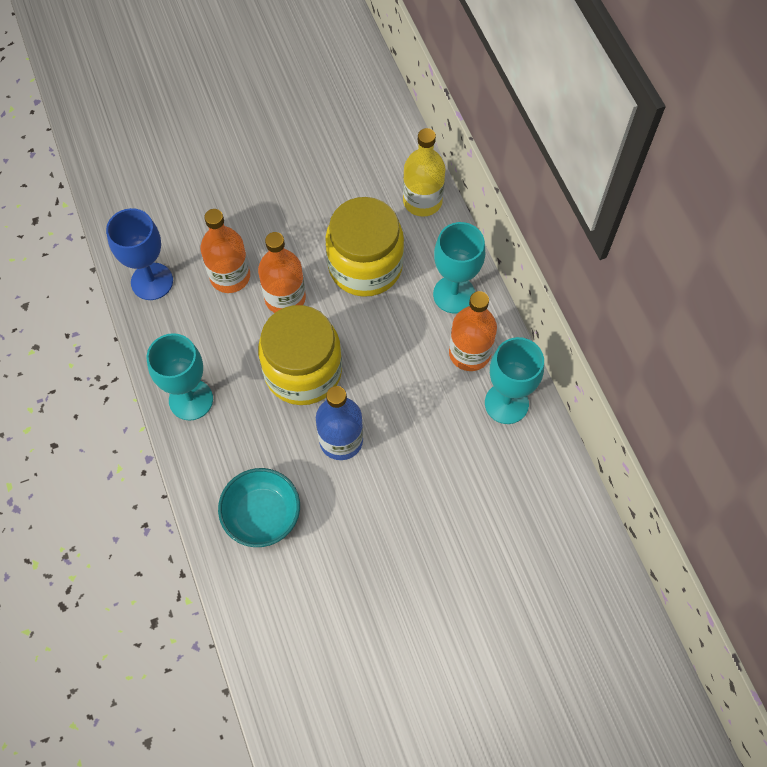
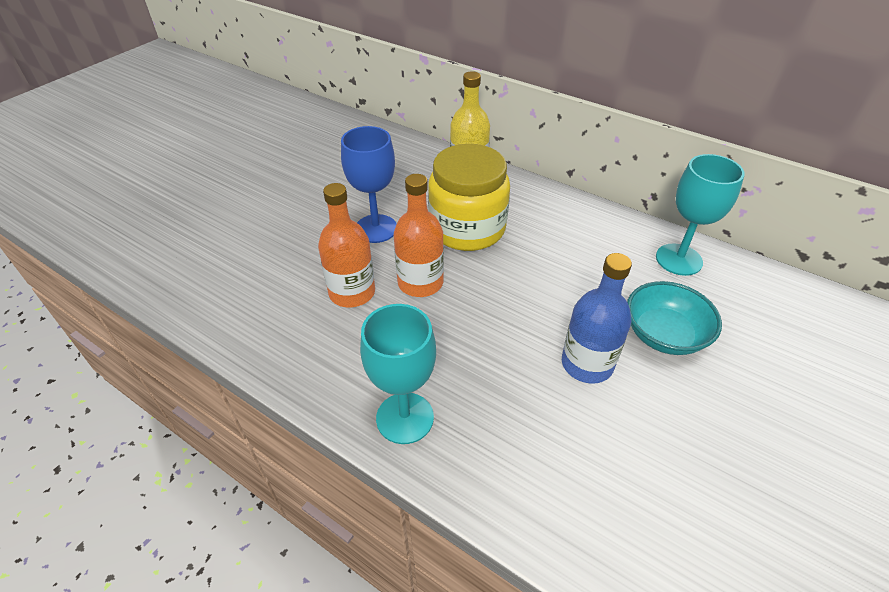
camera: 35 degrees left, 20 degrees down
(152, 281) = (272, 336): blue goblet -> blue goblet (376, 229)
(262, 515) = (588, 484): turquoise bowl -> turquoise bowl (664, 335)
(303, 371) = (493, 328): yellow jar -> none
(454, 294) = (556, 213): turquoise goblet -> none
(469, 353) = (612, 242): orange bottle -> none

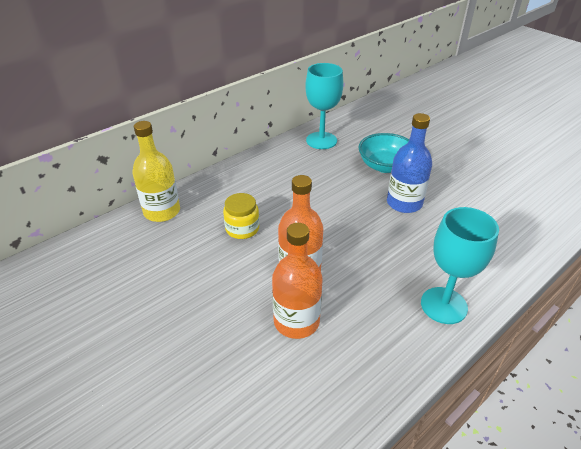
camera: 75 degrees left, 5 degrees down
(376, 229) = (211, 290): blue goblet -> none
(467, 228) = (242, 229): yellow jar -> yellow jar, size x0.49

